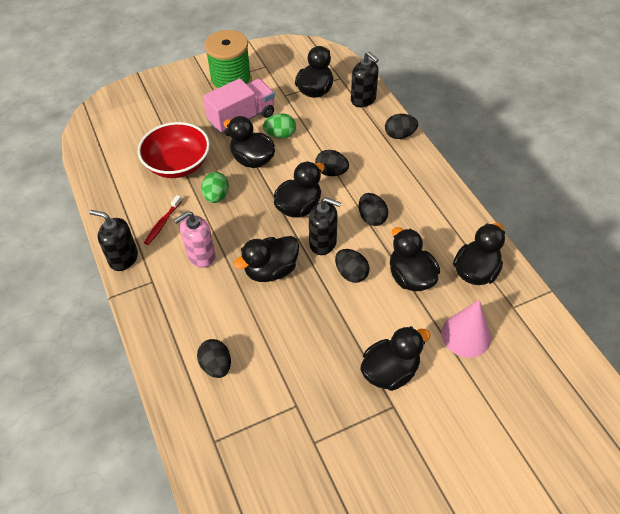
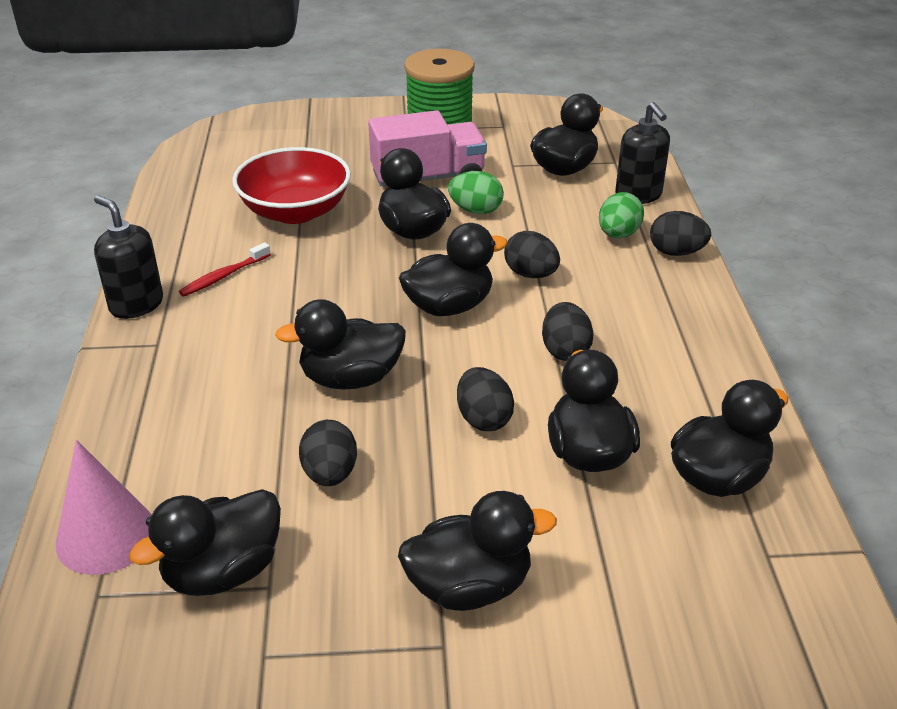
camera: 20 degrees right, 15 degrees down
(201, 256) = (252, 330): pink soap dispenser -> none
(216, 196) = (327, 262): green egg -> green egg (618, 234)
(216, 365) = (176, 485): black egg -> black egg (330, 474)
(269, 406) = (223, 571): none -> black duck
(323, 243) = (460, 364): black soap dispenser -> none
(466, 335) = (648, 573): pink cone -> pink cone (106, 536)

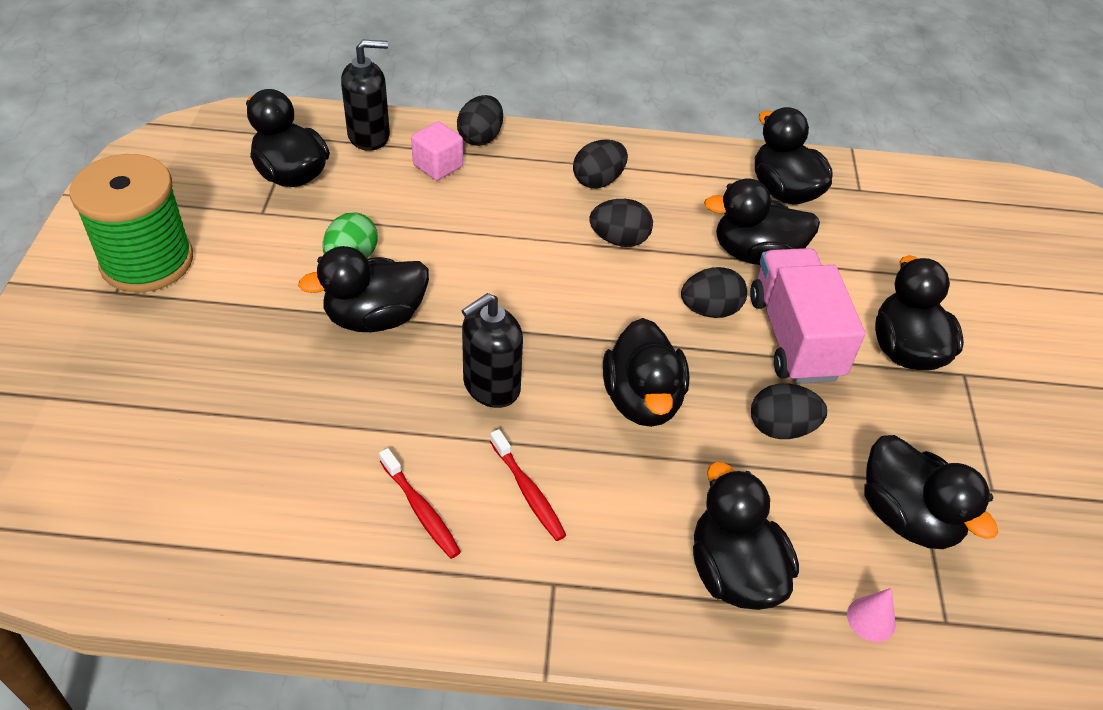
camera: 85 degrees left, 10 degrees up
(106, 536) = (871, 619): pink cone -> pink cone, size x0.48
(136, 304) = (462, 611): black soap dispenser -> black soap dispenser (491, 386)
(242, 323) = (528, 491): none -> red toothbrush
(295, 211) = (287, 426): red bowl -> none
(428, 178) = (260, 288): pink truck -> pink truck (794, 337)
(449, 306) = (533, 308): black duck -> black duck (733, 572)
(530, 274) = (491, 239): black egg -> black egg (598, 181)
(618, 234) = (438, 166): green egg -> pink cube

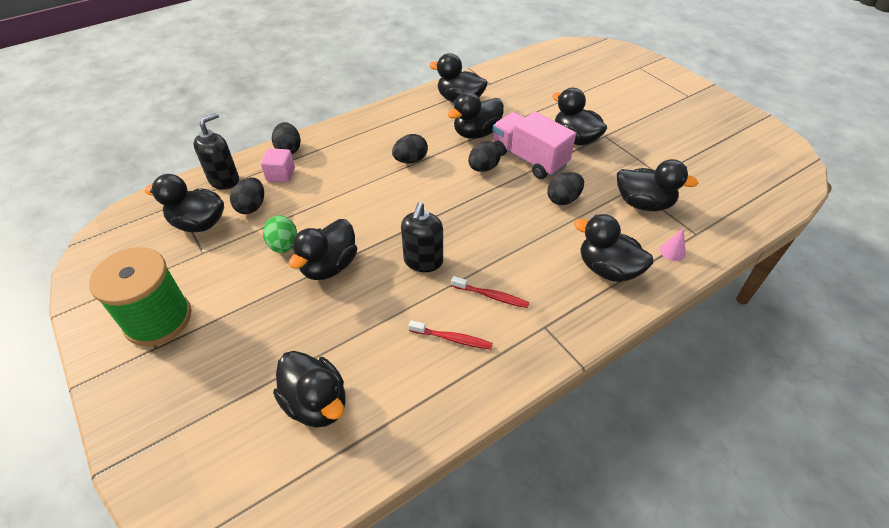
camera: 35 degrees left, 0 degrees up
(598, 181) = (371, 139): black egg -> black egg (252, 207)
(642, 400) = (496, 224): black duck -> black duck (316, 403)

